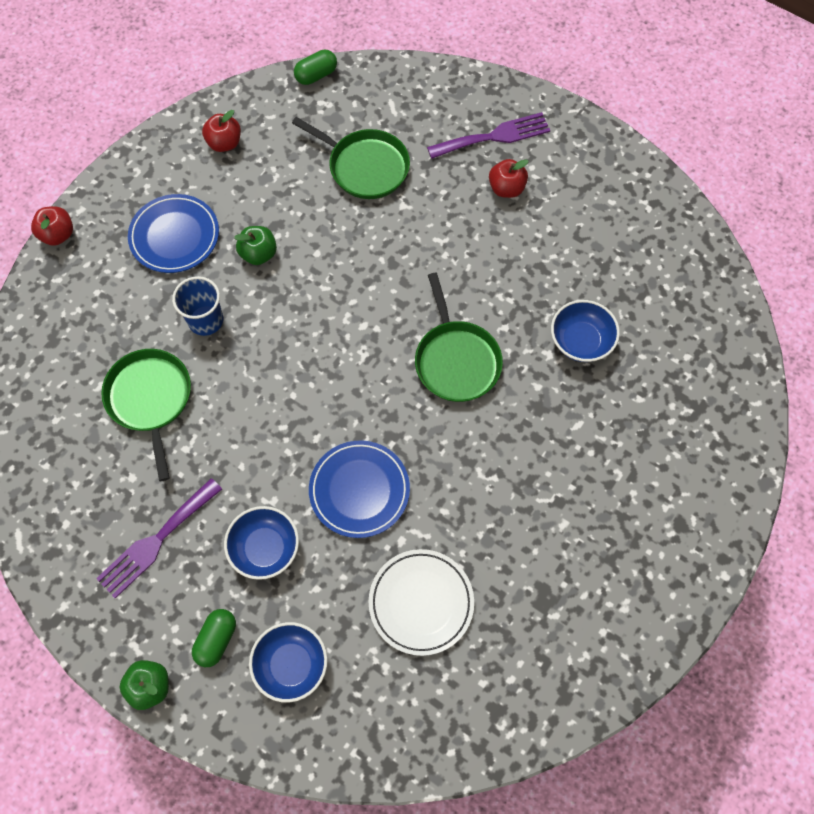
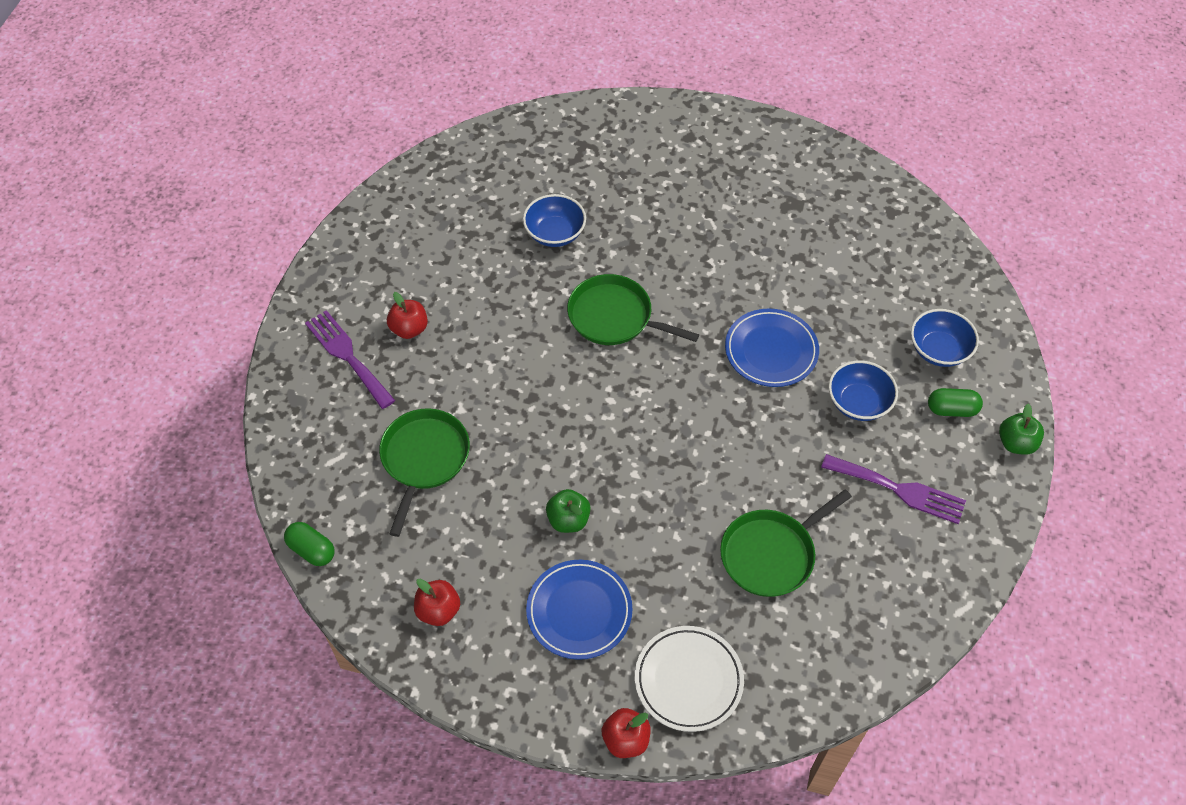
camera: 110 degrees left, 10 degrees down
(206, 320) = (665, 539): blue cup -> none
(421, 602) = (840, 280): white plate -> white plate (688, 680)
(456, 360) = (614, 317): green pan -> green pan turned 120 degrees counterclockwise

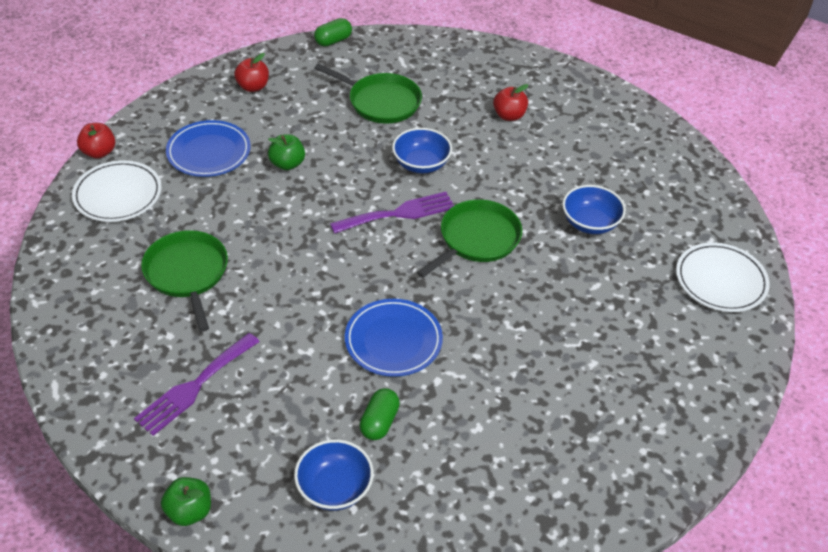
camera: 105 degrees right, 10 degrees down
(347, 356) = (494, 80): purple fork -> purple fork (398, 213)
(591, 134) = (720, 281): none -> white plate
(858, 402) = (303, 390): blue bowl -> blue bowl (421, 164)
(951, 409) = (257, 468): green capsule -> green capsule (379, 422)

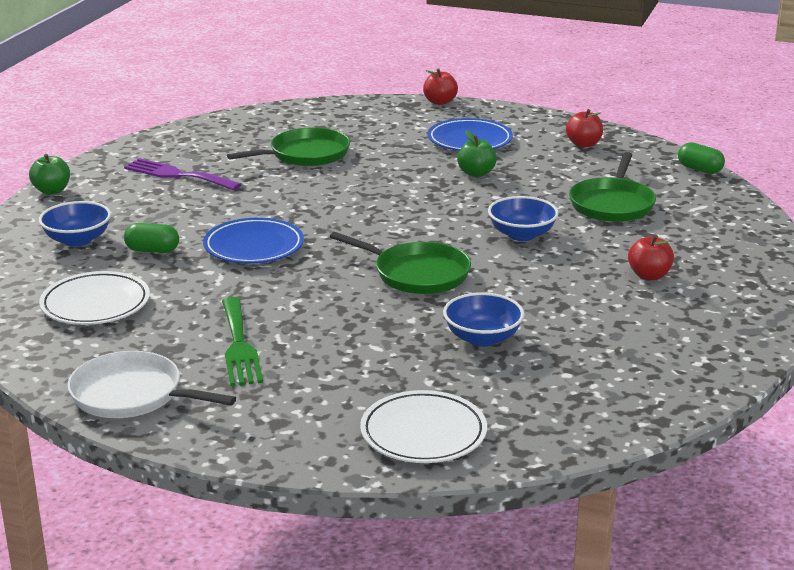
camera: 80 degrees right, 20 degrees down
(118, 195) = (389, 116): white plate -> white plate (95, 304)
(398, 213) = (434, 231): purple fork -> none
(582, 372) = (239, 346): none -> green fork
(657, 455) = (131, 394): none -> white pan

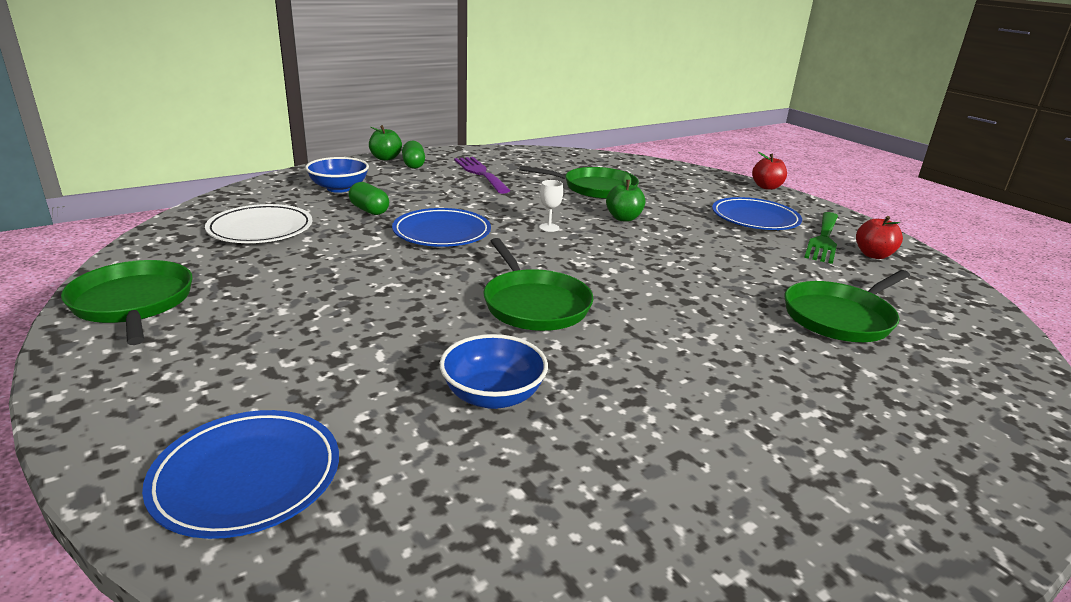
camera: 35 degrees right, 0 degrees up
(131, 394) = (133, 303): white pan -> green pan
(239, 346) = (281, 301): green fork -> green fork (823, 239)
(329, 208) = (549, 227): none -> white goblet
(423, 433) = (247, 477): white plate -> blue plate
(476, 173) = (724, 244): green apple -> green apple (623, 218)
(522, 234) = (694, 309): blue bowl -> none
(649, 275) = (794, 412): red apple -> none
(699, 169) = (999, 320): green capsule -> green capsule (413, 165)

